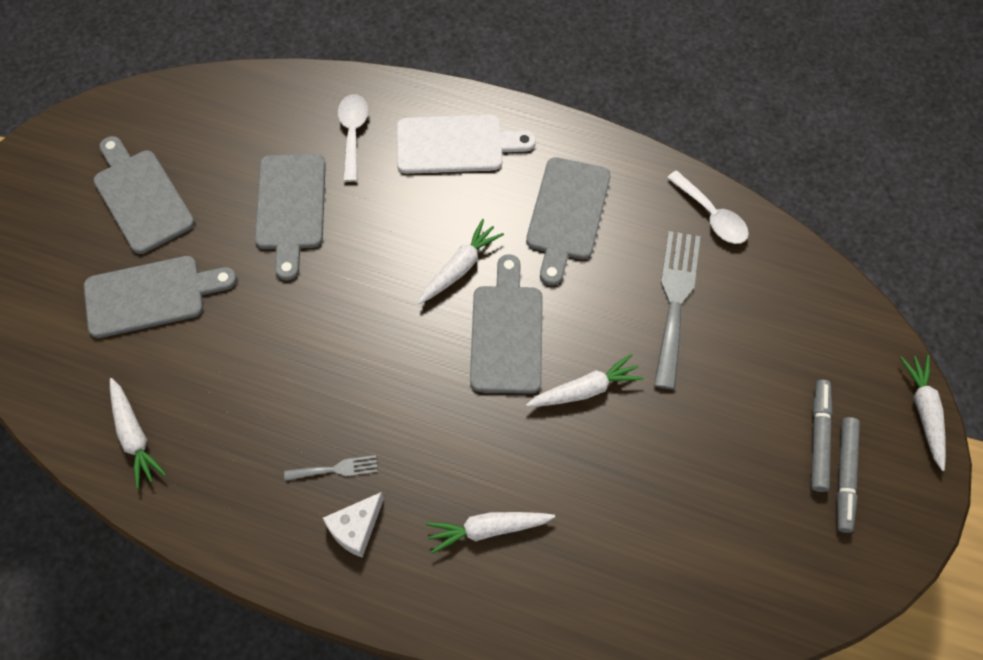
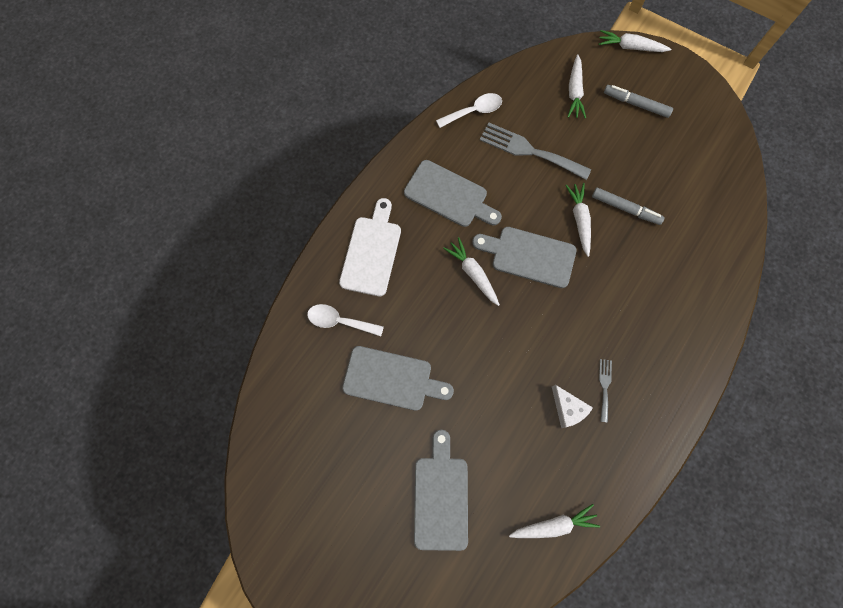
camera: 75 degrees left, 10 degrees up
(141, 197) = (349, 493): grey cutting board -> none
(356, 528) = (647, 382): white cheese -> white cheese (567, 409)
(488, 529) = (661, 301): white carrot -> white carrot (574, 91)
(845, 476) = (661, 99): grey marker -> grey marker (625, 209)

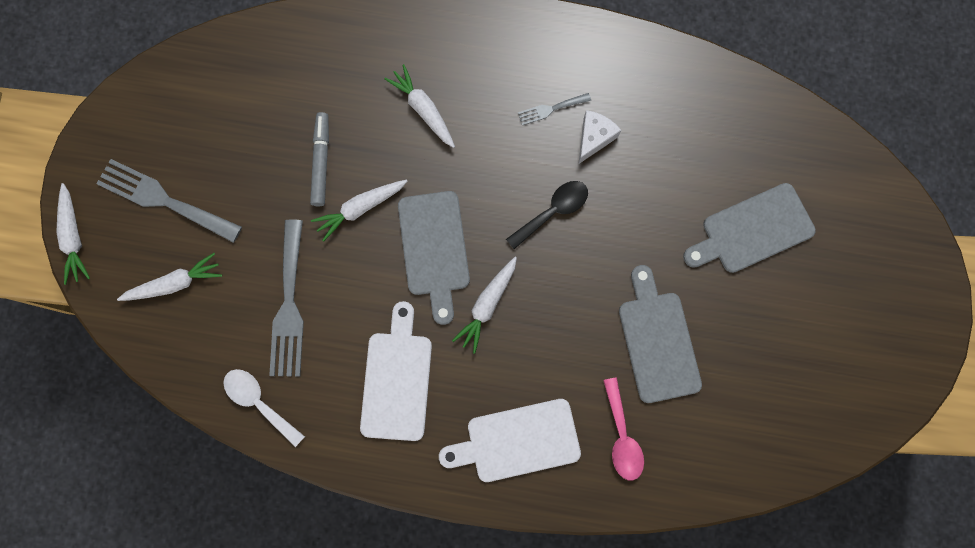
camera: 115 degrees left, 5 degrees up
(340, 321) = (621, 436): white spoon -> pink spoon
(449, 195) = (397, 380): grey cutting board -> white cutting board
(521, 350) = (553, 212): none -> black spoon
(554, 525) = (718, 108): white carrot -> white carrot (423, 110)
(636, 104) = (163, 200): grey marker -> grey fork

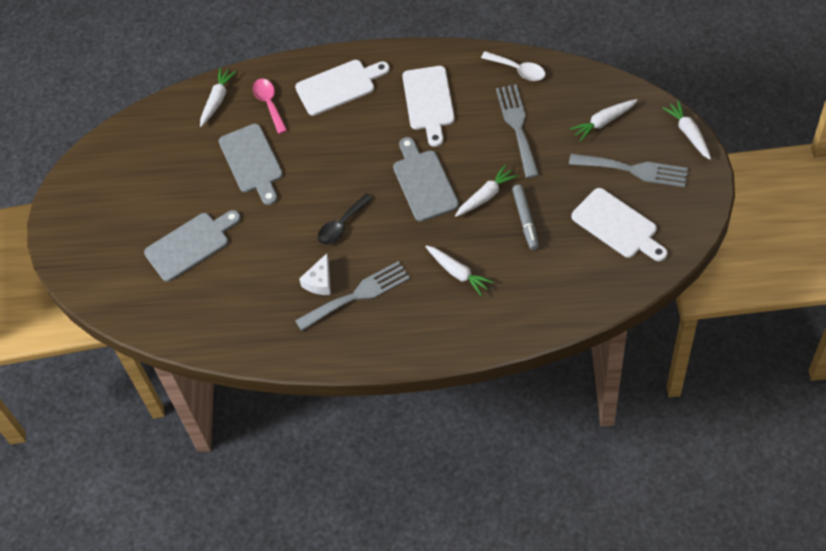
camera: 175 degrees right, 20 degrees down
(213, 126) = (617, 225): none -> white cutting board
(487, 305) = (377, 157): white carrot -> white carrot (217, 100)
(551, 109) = (357, 295): grey fork -> grey fork, size x2.04

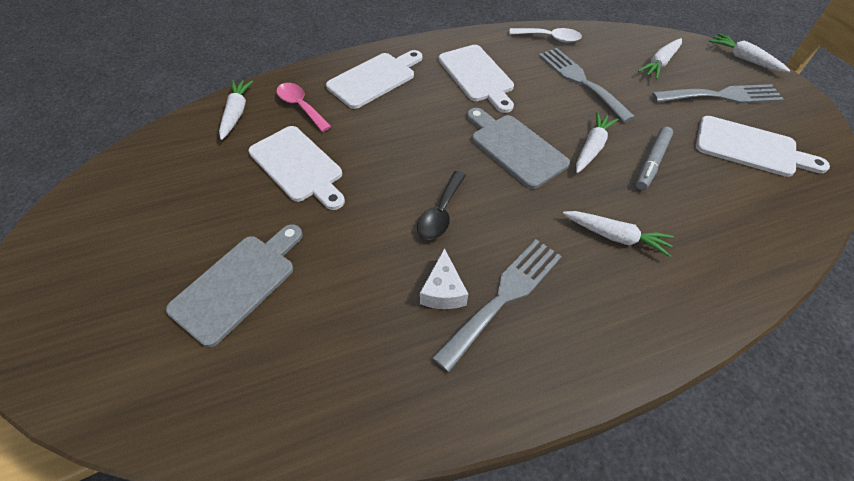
camera: 25 degrees left, 5 degrees down
(252, 162) = (298, 166): grey cutting board -> white cutting board
(525, 220) = (651, 162): grey marker -> grey marker turned 60 degrees clockwise

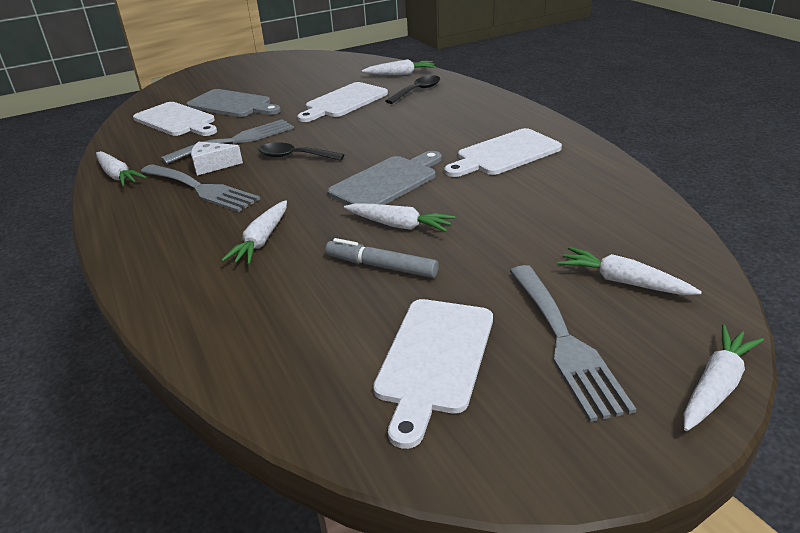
camera: 85 degrees right, 20 degrees down
(301, 106) = (417, 91): pink spoon -> black spoon
(374, 79) = (471, 110): white cutting board -> white cutting board (176, 120)
(445, 405) = (117, 175): none -> white carrot
(549, 38) = (622, 190): white spoon -> none
(580, 81) = (532, 215): grey fork -> grey fork (236, 141)

